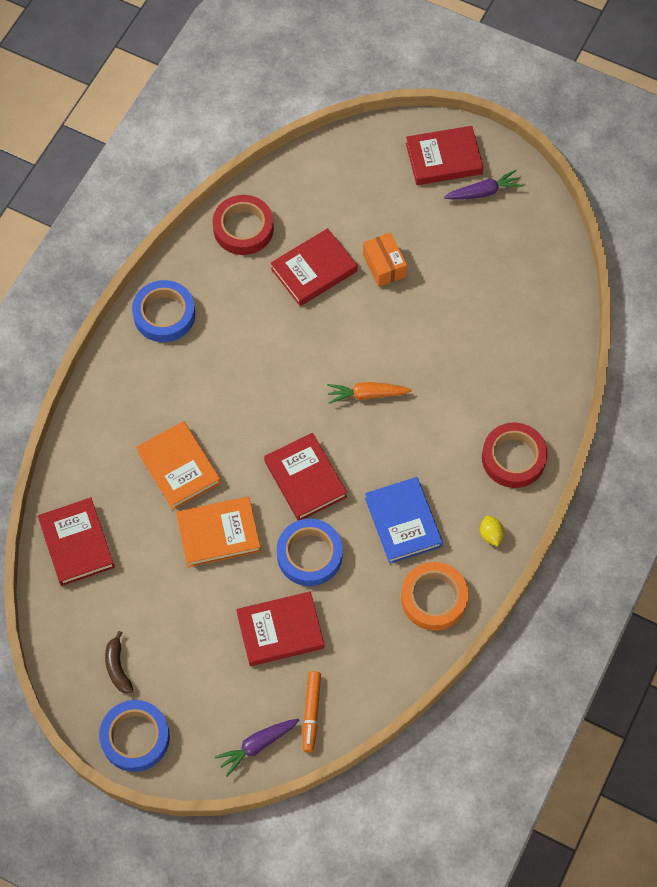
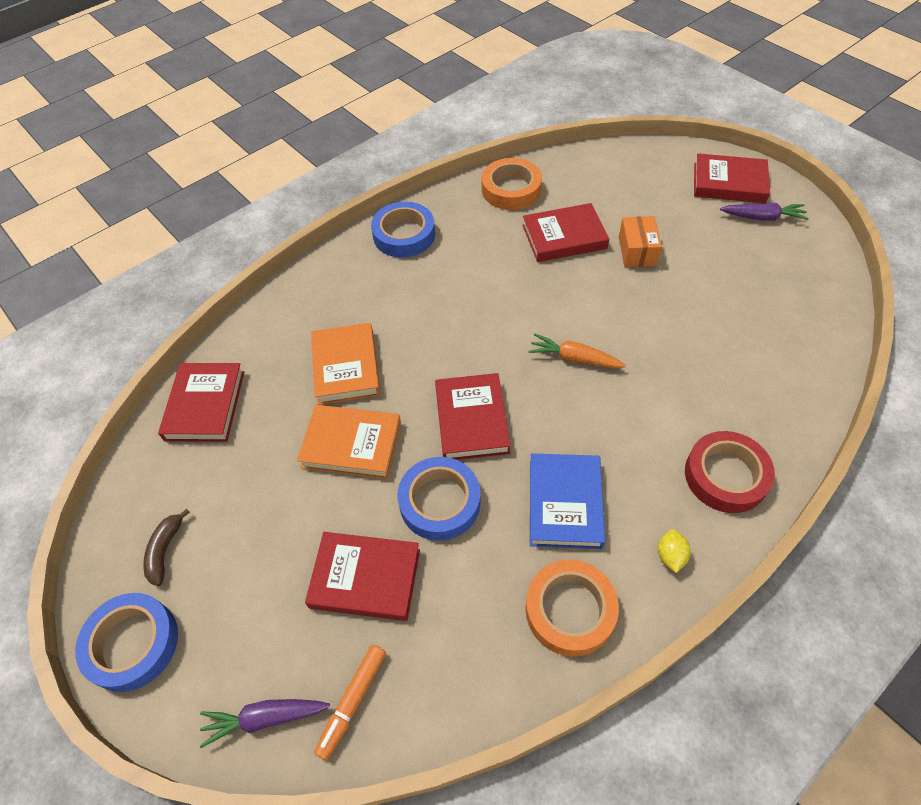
camera: 25 degrees right, 10 degrees down
(243, 228) = (511, 189): red tape -> orange tape

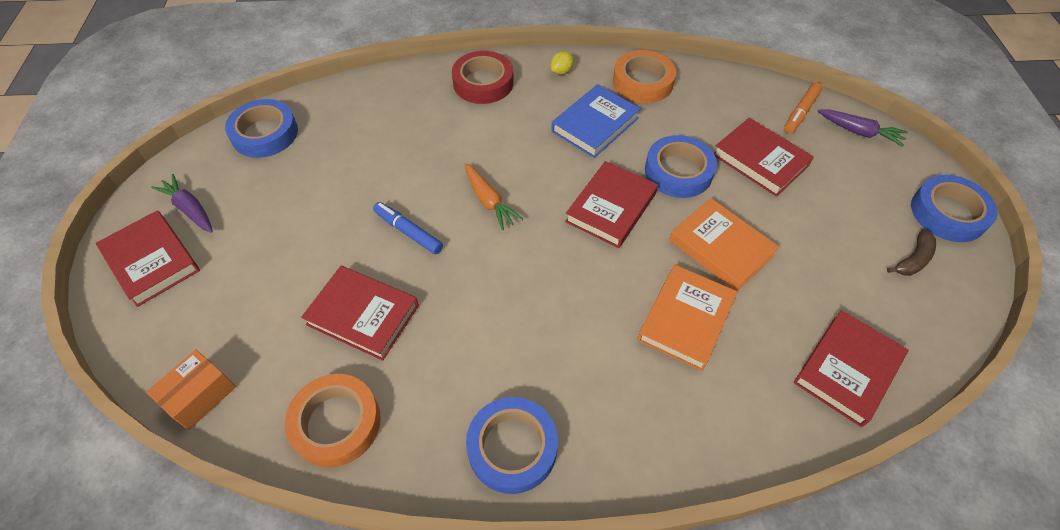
camera: 145 degrees left, 0 degrees up
(352, 702) = (800, 112): orange marker -> orange marker turned 150 degrees clockwise
(603, 298) = (408, 231): none -> blue marker
(637, 251) = (325, 253): orange box -> orange box (200, 396)
(813, 292) = (265, 133): none -> blue tape

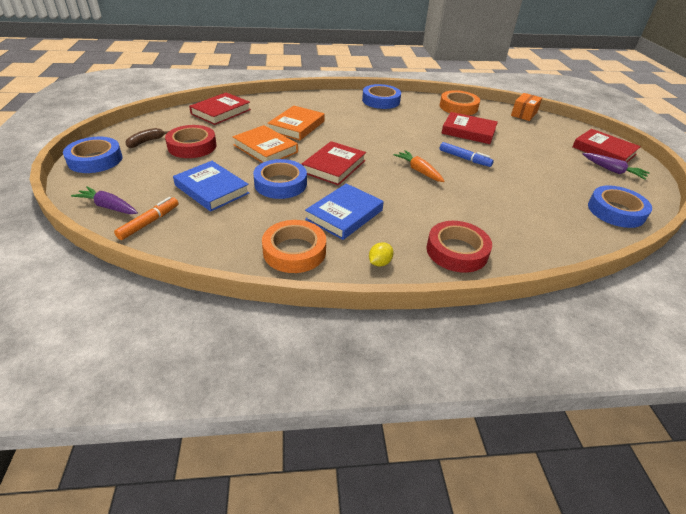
camera: 175 degrees right, 15 degrees down
(760, 160) = (211, 189): red book -> blue book
(835, 250) = (192, 146): none -> red tape

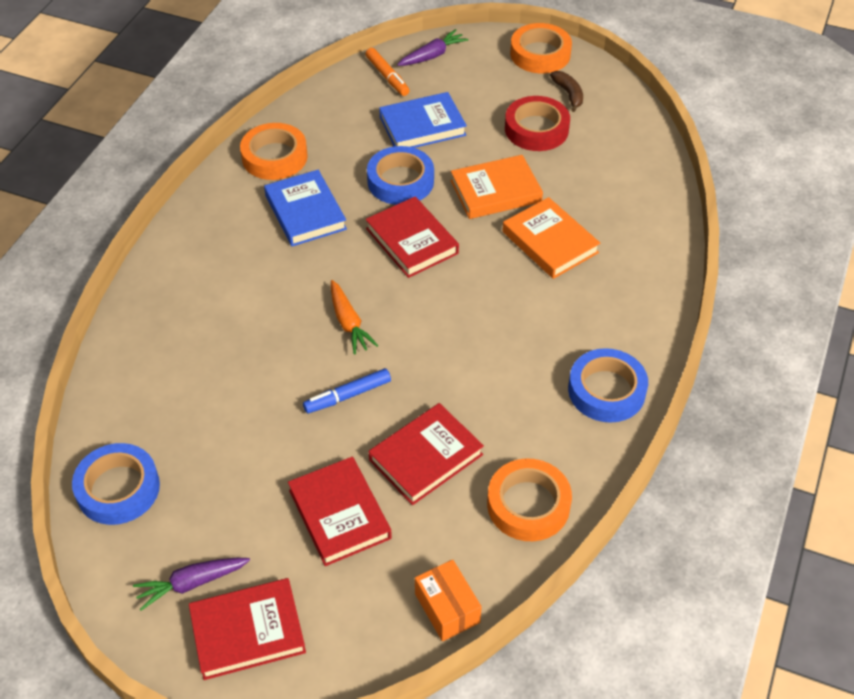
camera: 120 degrees right, 10 degrees up
(95, 160) = (540, 54): blue tape -> orange tape
(221, 112) = (637, 175): red book -> red book (340, 514)
(379, 263) = (214, 208): yellow lemon -> none
(419, 171) = (349, 323): orange carrot -> orange carrot turned 75 degrees clockwise
(457, 251) = (183, 274): red tape -> none

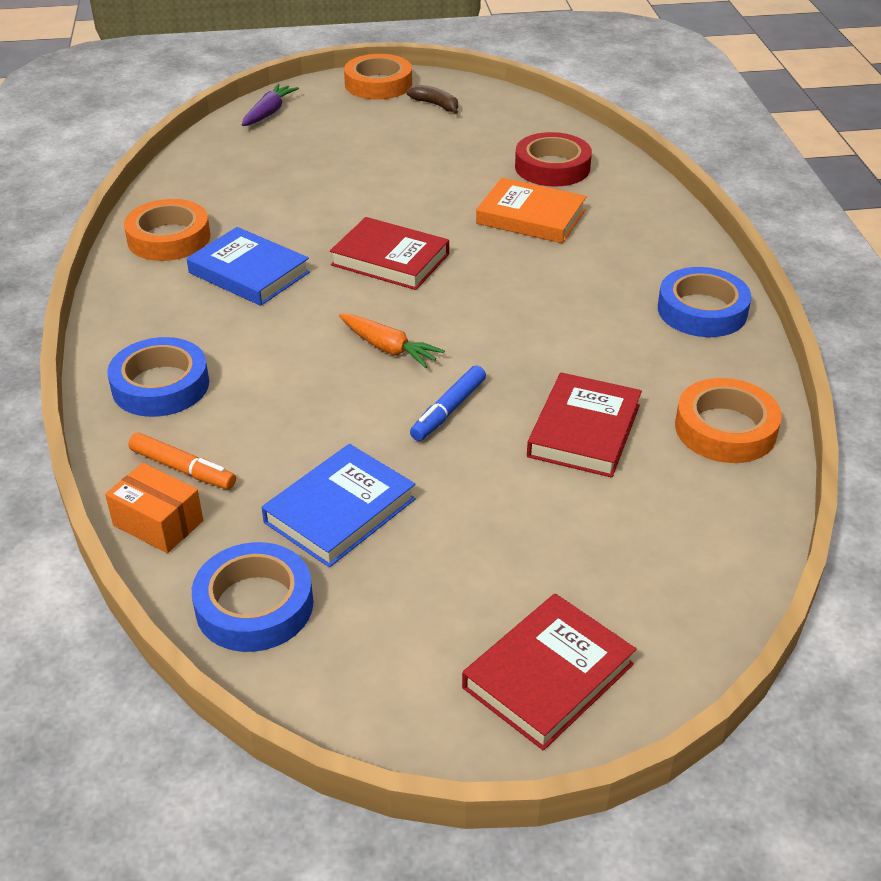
camera: 30 degrees left, 10 degrees down
(192, 583) = (436, 659): purple carrot -> none
(340, 514) = (543, 518): red book -> none
(387, 77) = (236, 141): orange marker -> orange marker (183, 469)
(400, 181) = (331, 216): blue tape -> blue tape (160, 385)
(422, 126) = (311, 168): blue book -> blue book (340, 510)
(447, 608) = (738, 552): orange box -> orange box (158, 523)
(496, 191) = (438, 195): orange book -> none
(536, 129) = (431, 138): red tape -> red tape (552, 167)

